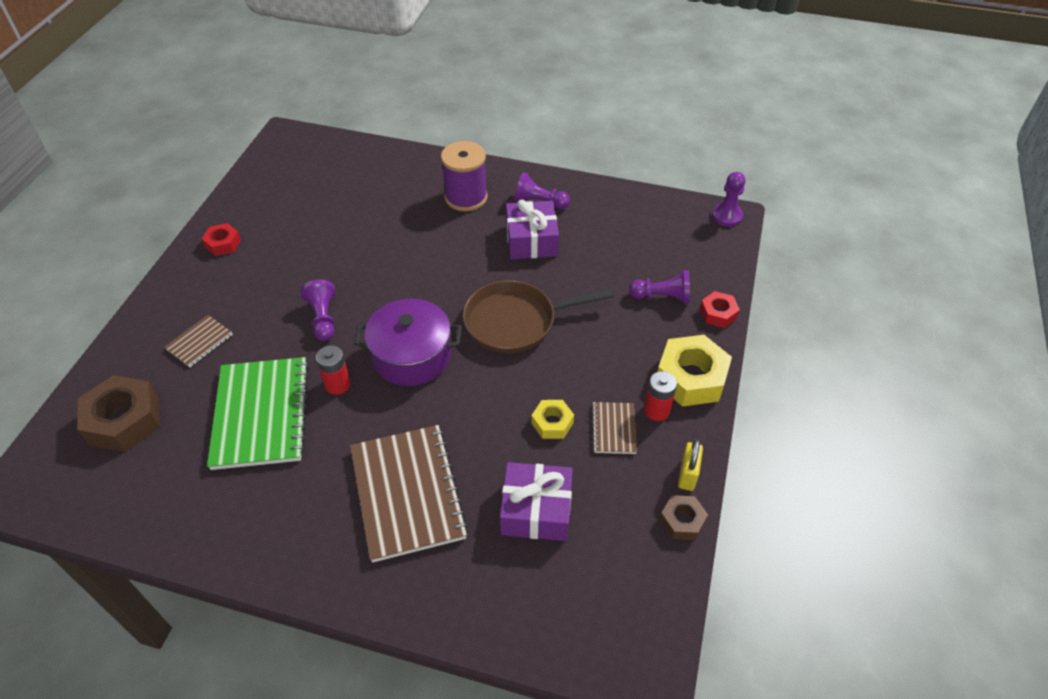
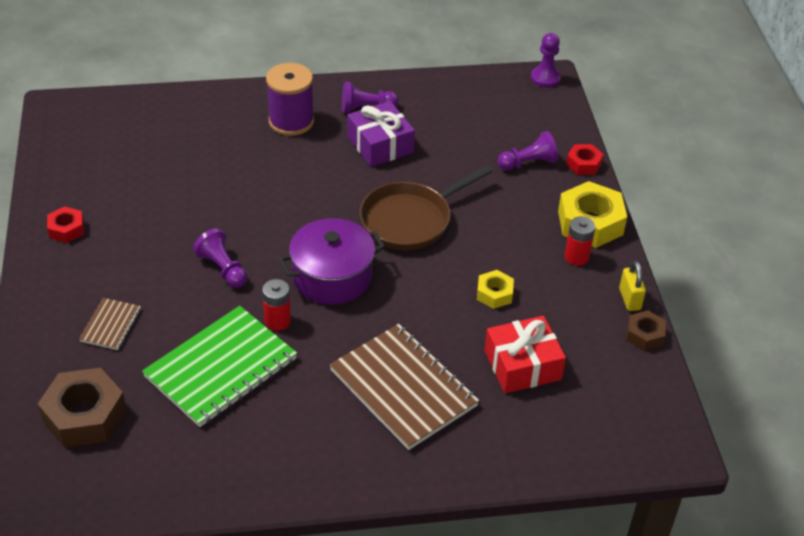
camera: 25 degrees left, 5 degrees down
(261, 414) = (221, 368): green notebook -> green notebook turned 75 degrees clockwise
(536, 510) = (522, 365): purple gift -> red gift
(613, 429) = (549, 282): brown notebook -> none

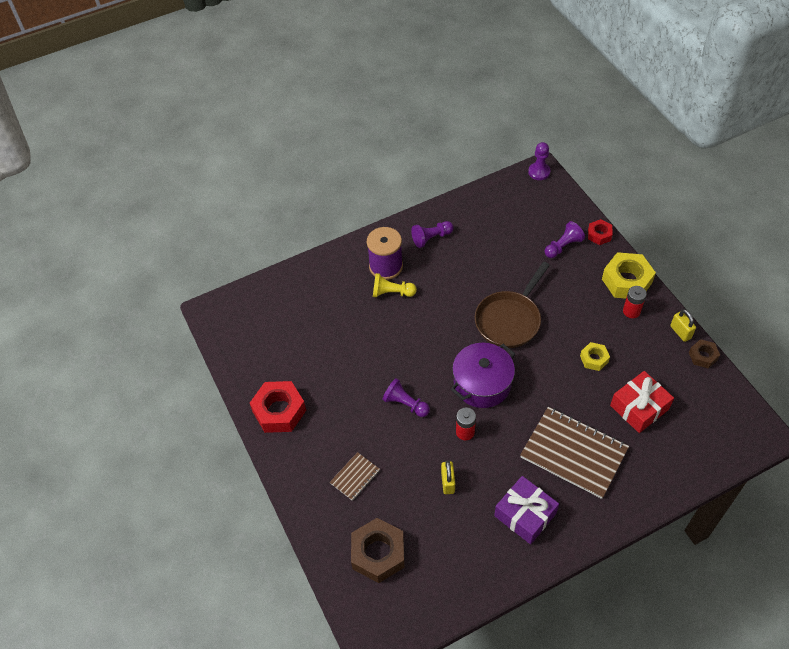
camera: 15 degrees left, 10 degrees up
(66, 229) = (279, 411): red nut -> red nut, size x1.84
(111, 325) = (355, 477): brown notebook -> brown notebook turned 45 degrees clockwise
(221, 368) = (448, 482): green notebook -> yellow padlock
(281, 150) = (392, 293): none -> yellow pawn
(380, 145) = (457, 265): purple gift -> purple gift (525, 514)

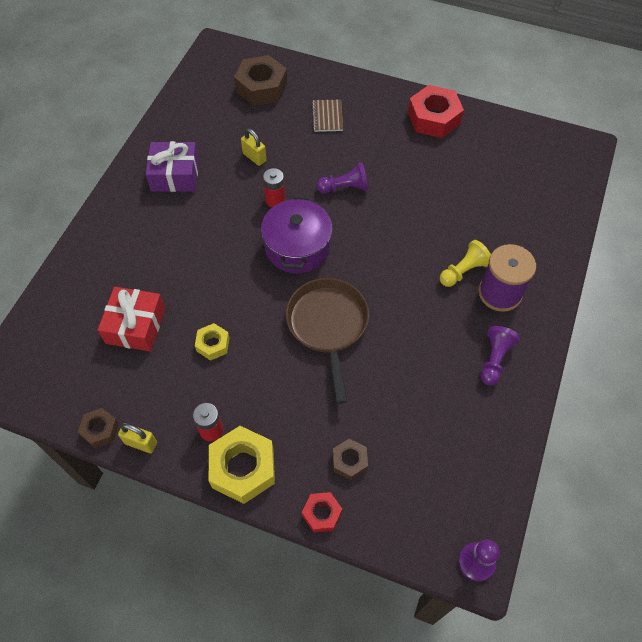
camera: 135 degrees right, 5 degrees up
(563, 246) = (349, 461): purple pawn -> brown nut
(573, 453) = (169, 244): brown notebook -> none

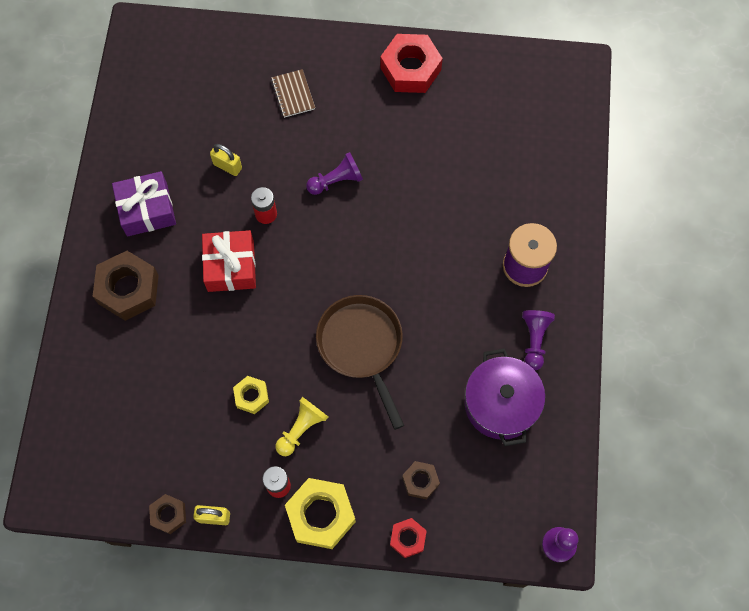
camera: 15 degrees left, 10 degrees up
(136, 326) = (165, 396): red gift -> red gift (231, 266)
(261, 87) = (208, 72): brown nut -> brown nut (128, 289)
(297, 247) = (306, 265): purple pot -> purple pot (501, 404)
(463, 271) = (483, 250): yellow pawn -> yellow pawn (301, 429)

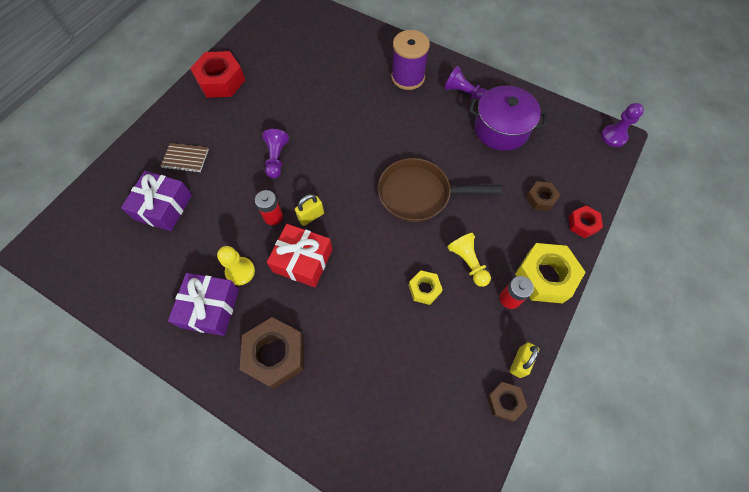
camera: 65 degrees left, 5 degrees down
(194, 216) = (240, 271): none -> yellow pawn
(227, 166) = (213, 228): yellow padlock -> yellow padlock (311, 216)
(229, 108) = (163, 207): none -> purple gift

